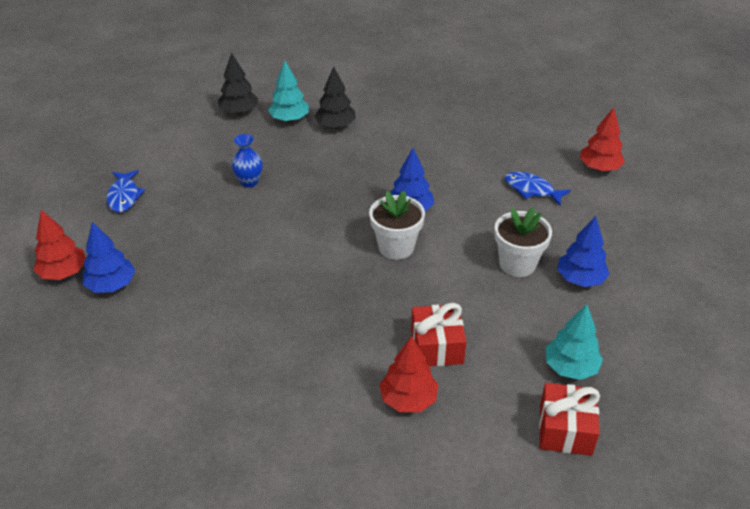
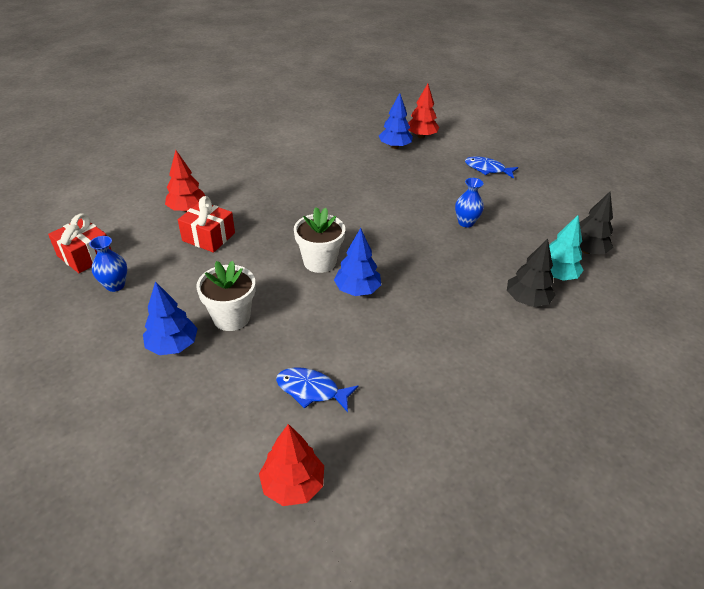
camera: 120 degrees right, 0 degrees up
(532, 190) = (311, 390): blue fish -> blue fish turned 135 degrees counterclockwise
(570, 367) = (115, 285): turquoise tree -> blue vase

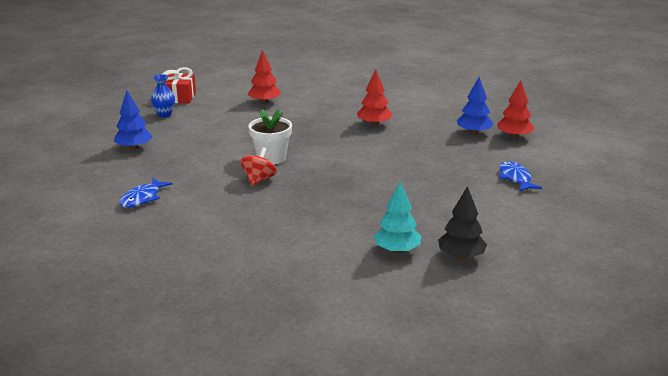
camera: 55 degrees right, 15 degrees down
(208, 237) = (245, 118): red gift -> none
(231, 317) = (178, 153): white flower pot -> none
(293, 485) = (63, 218): red tree -> red tree (374, 124)
(311, 390) = (142, 198): blue fish -> blue fish turned 135 degrees counterclockwise
(357, 290) = (259, 180): blue tree -> red spinning top
(466, 222) = (410, 192): blue vase -> none
(527, 300) = (341, 246): black tree -> none

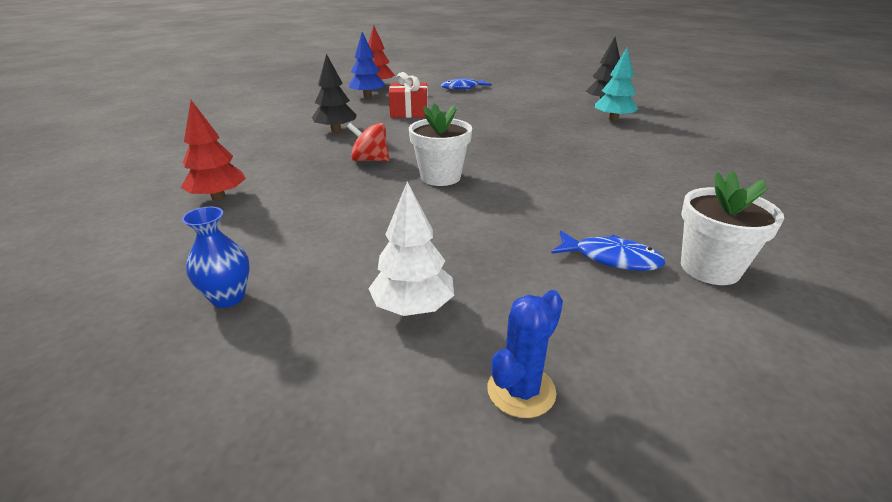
camera: 95 degrees left, 5 degrees up
(71, 165) = (521, 390): none -> blue cactus
(115, 225) = (710, 268): none -> white flower pot
(134, 148) = (413, 307): blue tree -> white tree
(179, 97) = (122, 294): red gift -> red gift (409, 112)
(259, 180) = (508, 180): red spinning top -> red spinning top (370, 160)
(374, 124) = (336, 130): red tree -> black tree

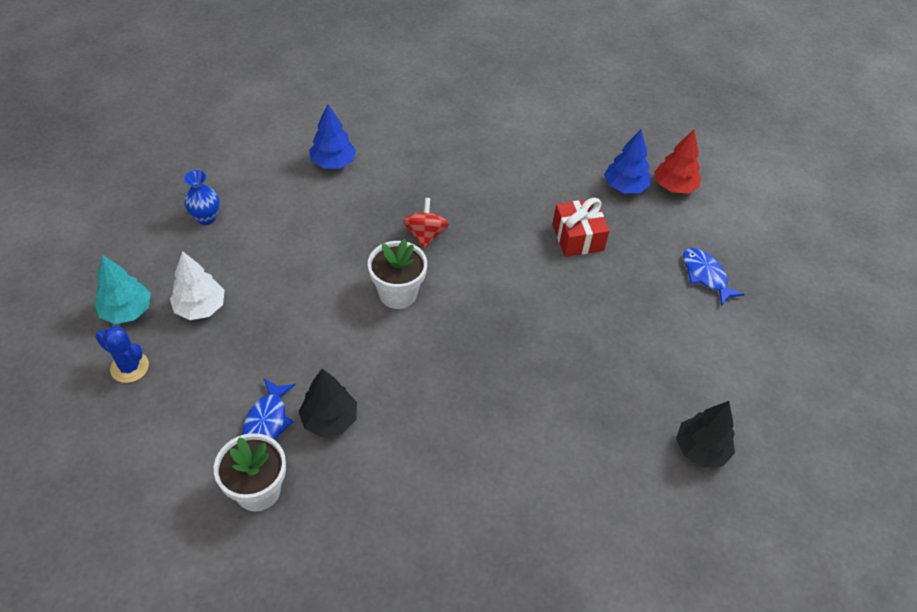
camera: 75 degrees right, 20 degrees up
(218, 197) = (333, 163): red tree -> blue tree
(336, 130) = (497, 190): black tree -> black tree (329, 419)
(613, 119) = (626, 456): turquoise tree -> turquoise tree (127, 311)

